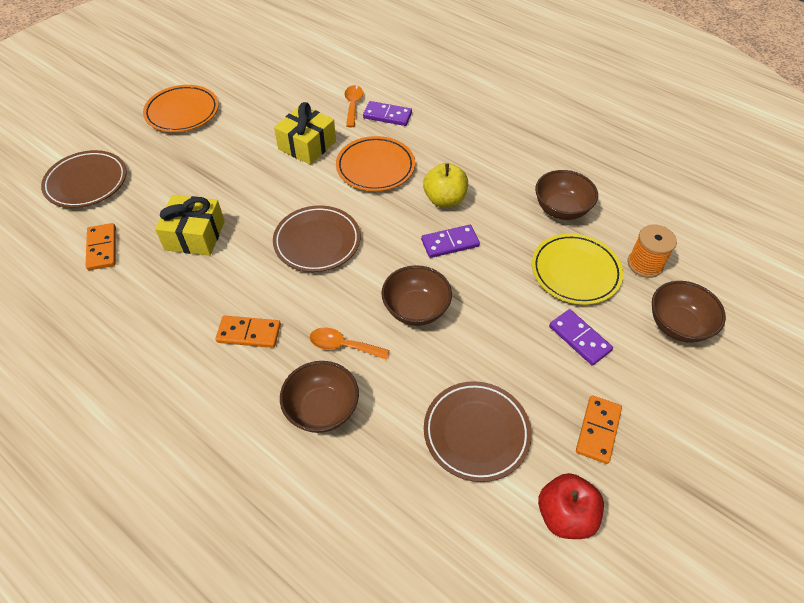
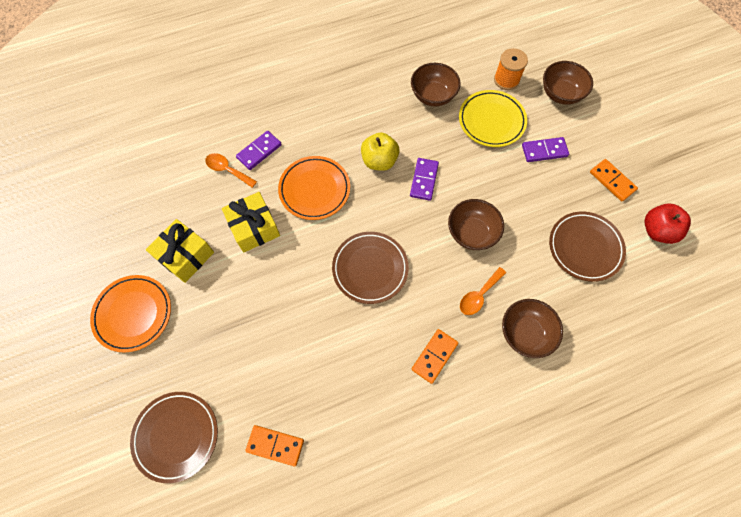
camera: 60 degrees left, 15 degrees up
(195, 236) = (307, 360): yellow gift -> yellow gift (185, 256)

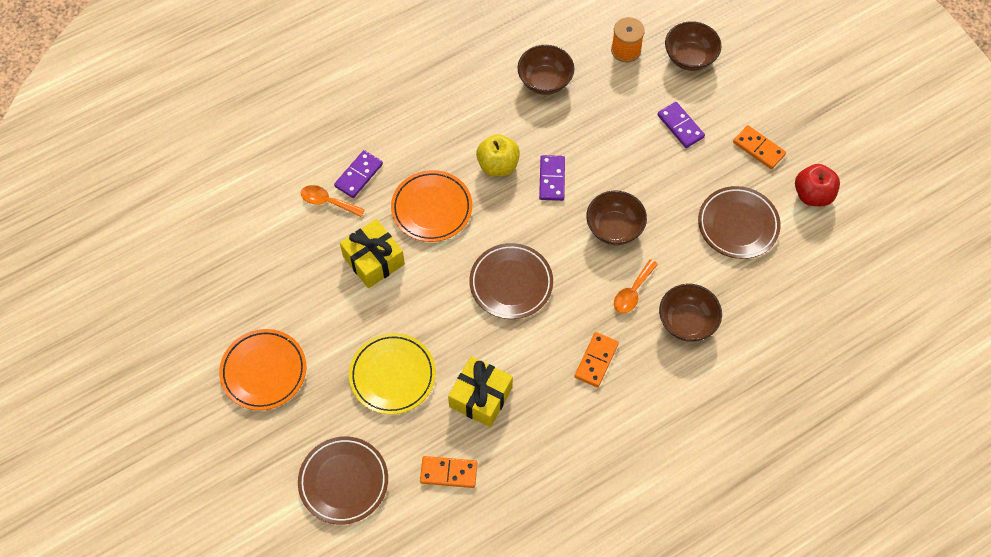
camera: 10 degrees left, 5 degrees down
(185, 256) = (304, 302): yellow gift -> yellow gift (480, 397)
(491, 121) = (616, 101): yellow plate -> yellow plate (392, 375)
(544, 151) = (680, 126): purple domino -> purple domino turned 75 degrees clockwise

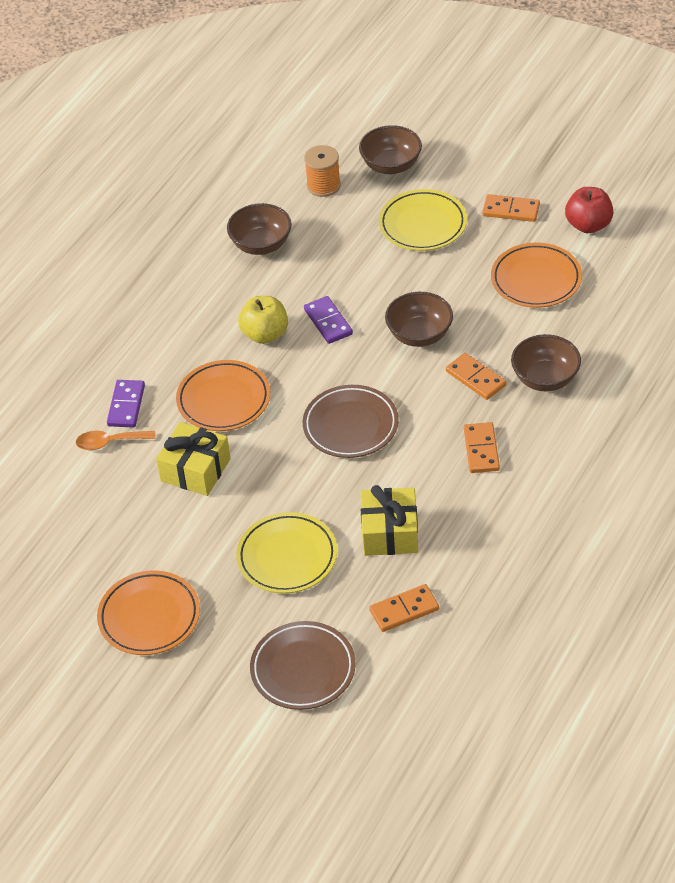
camera: 25 degrees left, 15 degrees down
(632, 292) = (475, 378): orange spoon -> orange domino
(680, 126) = (423, 224): purple domino -> yellow plate
(738, 225) = (536, 279): brown plate -> orange plate

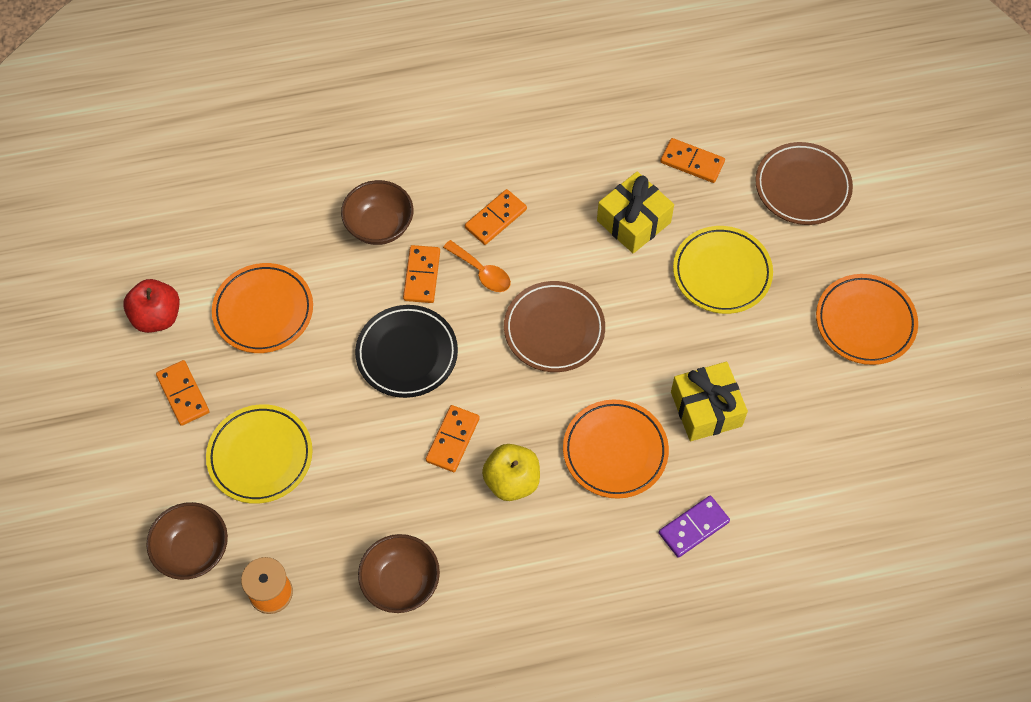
camera: 135 degrees left, 15 degrees up
(110, 442) = (743, 504): orange spoon -> orange spoon (482, 272)
(328, 322) = (453, 440): purple domino -> orange domino
(419, 335) = (407, 354): brown bowl -> black plate

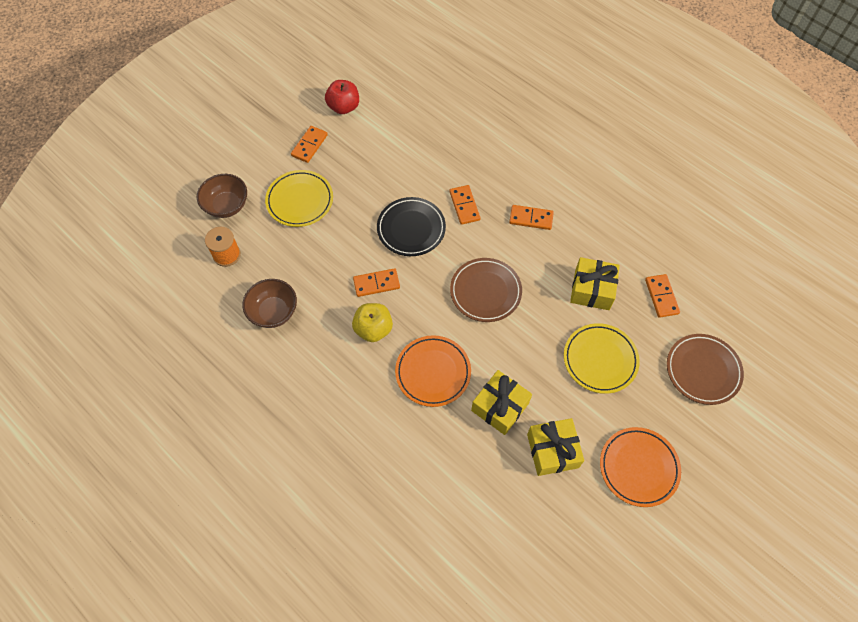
camera: 55 degrees right, 0 degrees up
(263, 311) = (383, 148): orange plate -> none
(379, 226) = (478, 167): brown bowl -> none
(422, 275) = (464, 206): orange domino -> orange domino turned 75 degrees counterclockwise
(482, 272) = (491, 233): orange spoon -> none
(693, 527) = (416, 447): purple domino -> none
(792, 391) = (552, 451): none -> yellow gift

